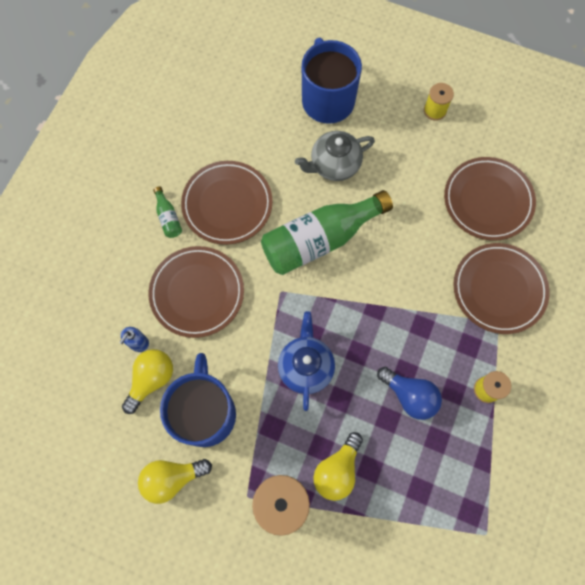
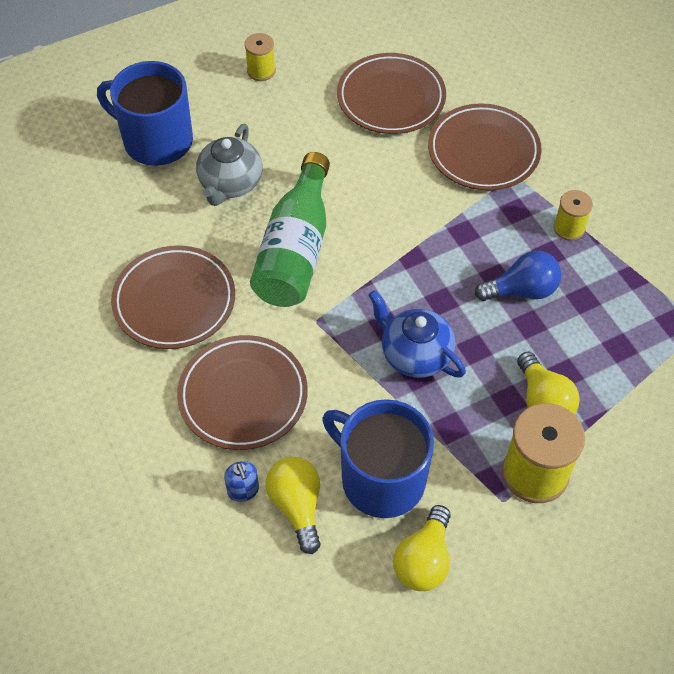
camera: 50 degrees left, 15 degrees down
(168, 217) = (131, 364): green bottle -> none

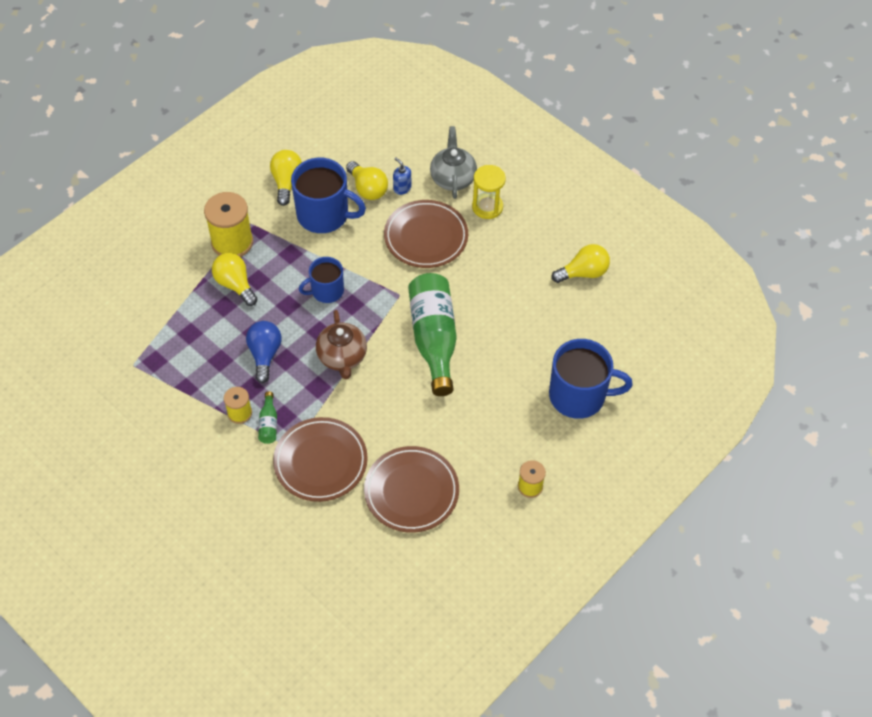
camera: 160 degrees right, 0 degrees up
(57, 280) = (583, 273): none -> yellow light bulb
(131, 417) = (487, 207): none -> yellow hourglass
(174, 301) = (499, 281): brown plate -> none
(230, 184) = (504, 376): grey teapot -> grey teapot (453, 178)
(415, 354) = (326, 291): blue teapot -> blue mug
(421, 259) = (342, 357): none -> brown teapot
(522, 290) = (265, 354): blue light bulb -> blue light bulb turned 120 degrees clockwise
(535, 206) = (268, 424): none -> green bottle

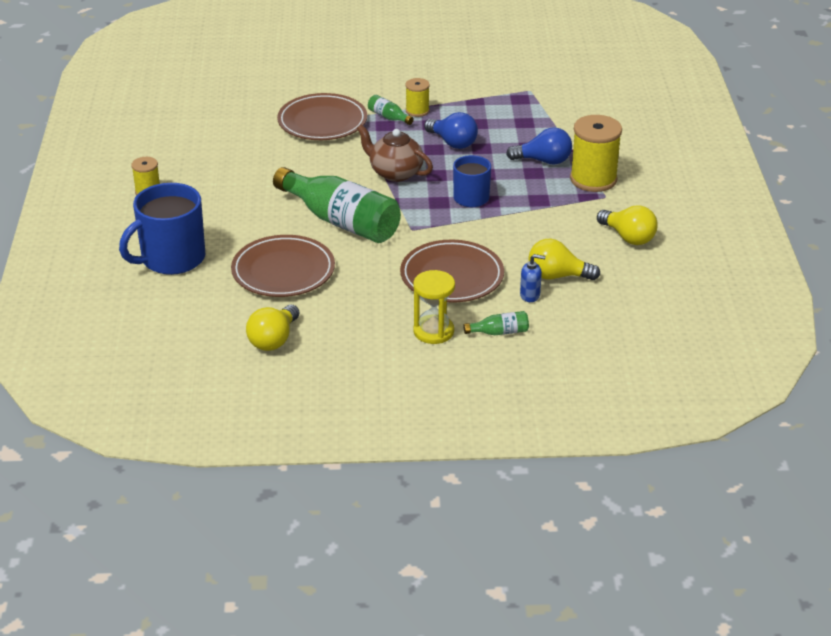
camera: 135 degrees right, 20 degrees down
(235, 284) = (543, 161): yellow light bulb -> blue light bulb
(324, 215) = (558, 237): blue mug -> none
(411, 491) = (235, 143): brown plate -> brown plate (283, 271)
(453, 178) = (499, 332): grey teapot -> green bottle

